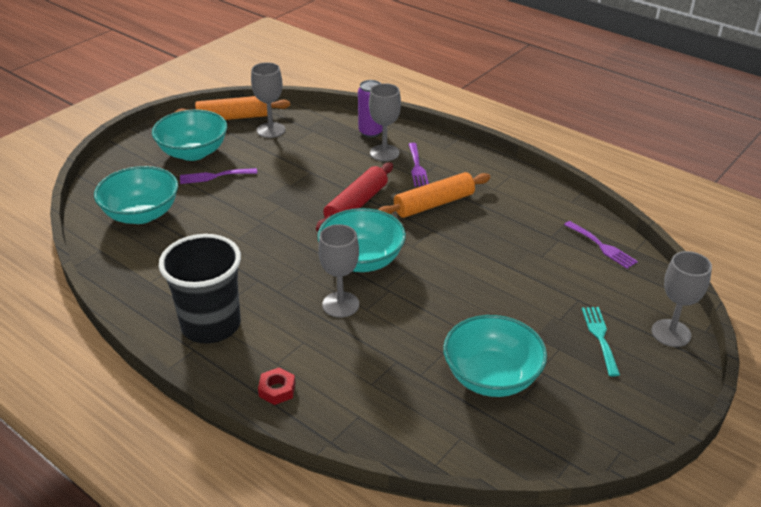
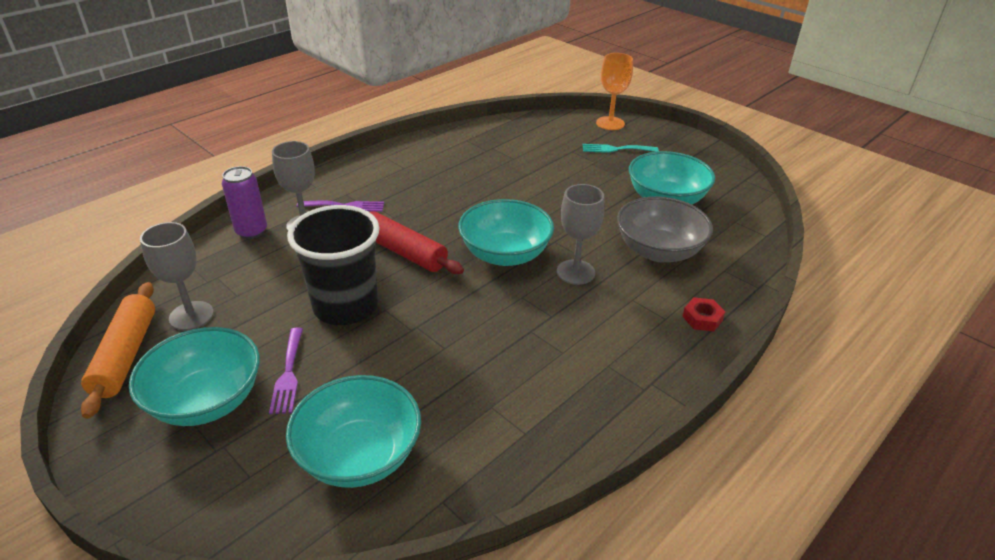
camera: 85 degrees left, 0 degrees up
(211, 325) = (610, 369): black cup -> black cup (345, 306)
(385, 364) = (658, 251): none -> grey bowl
(434, 204) = (419, 202): orange rolling pin -> none
(602, 246) = (505, 131): purple fork -> none
(671, 333) = (610, 123): grey goblet -> orange goblet

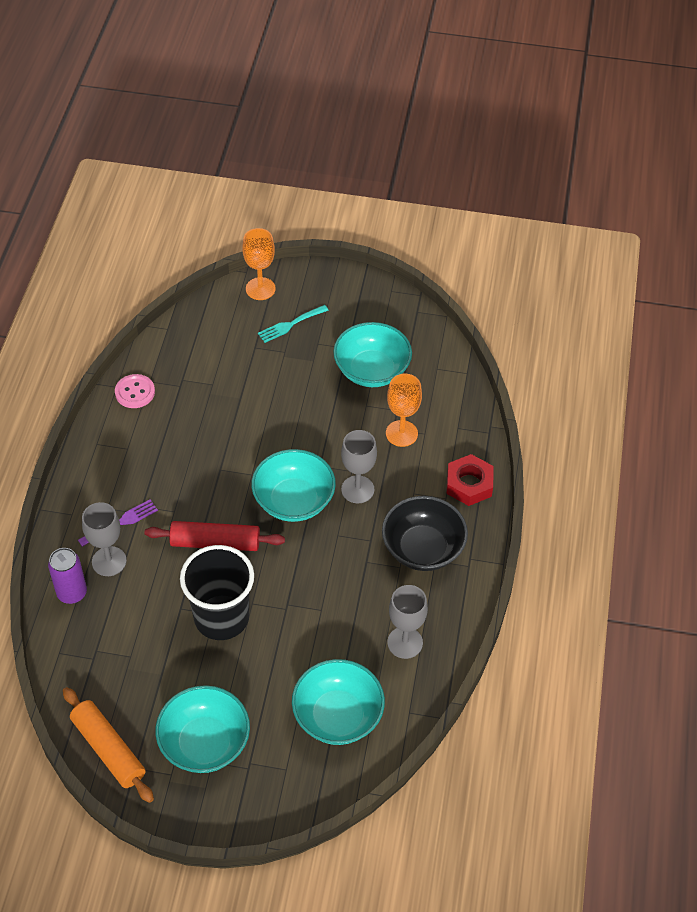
camera: 35 degrees left, 15 degrees up
(191, 316) = (117, 693): grey goblet -> grey goblet (405, 642)
(288, 374) = (237, 692): purple fork -> none
(448, 141) = (135, 392): none -> pink button
(603, 348) = (423, 548): none -> black bowl
(658, 251) = (401, 433): grey bowl -> orange goblet
(702, 318) = (469, 484): red nut -> red nut, size x1.65

